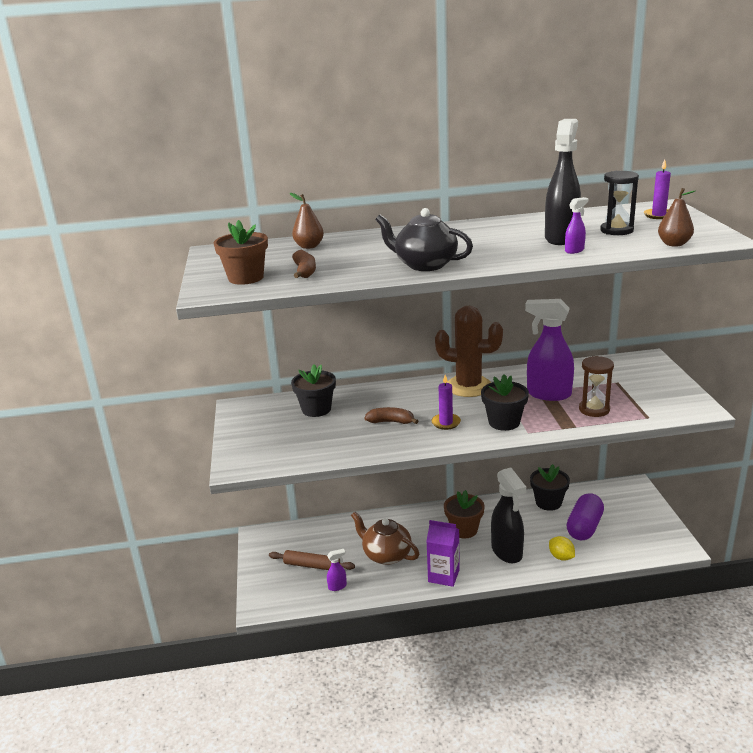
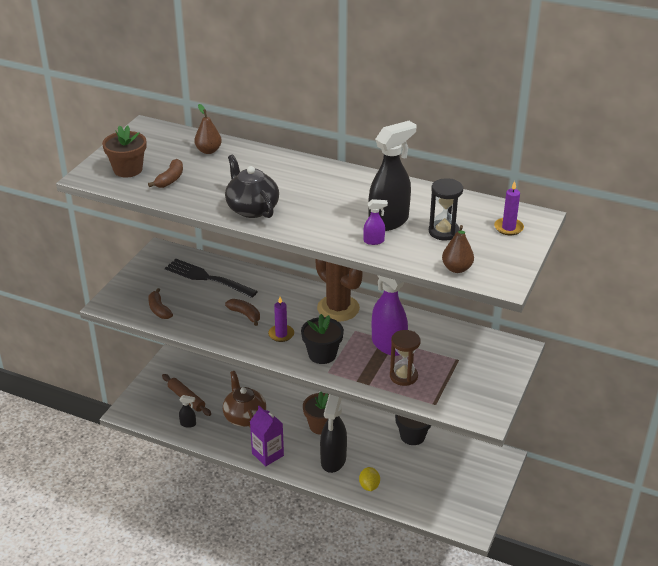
camera: 30 degrees right, 10 degrees up
(298, 450) = (159, 309): none -> brown banana
(316, 409) = (208, 278): black flower pot -> black fork
(337, 586) = (188, 424): purple spray bottle -> black spray bottle
(584, 527) = (416, 471): purple capsule -> none

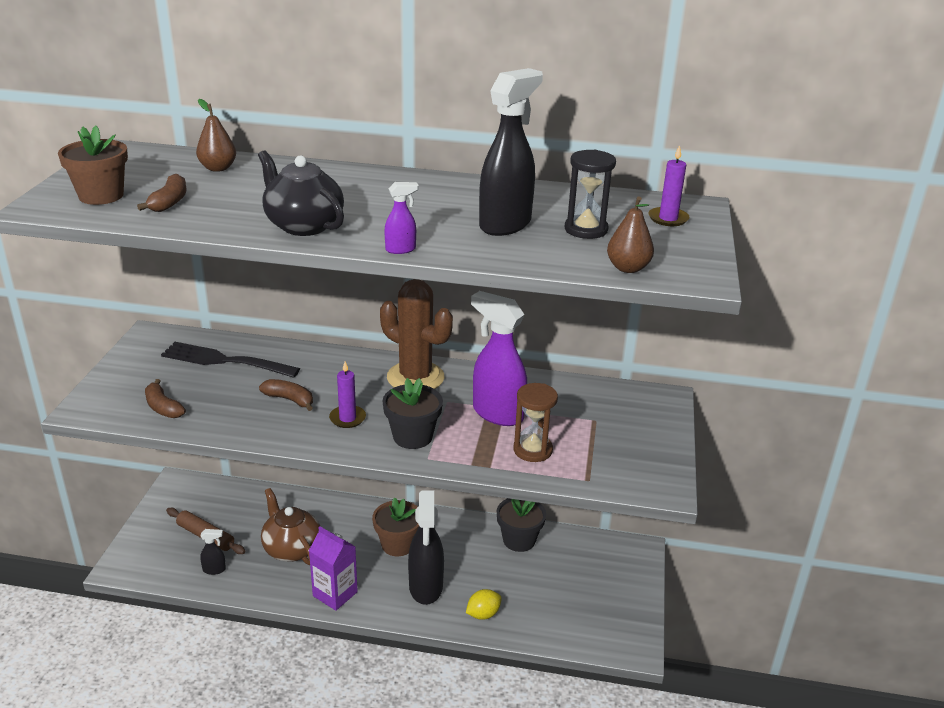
camera: 15 degrees left, 5 degrees down
(369, 486) = (483, 614): yellow lemon -> yellow lemon turned 75 degrees clockwise
(374, 241) = (496, 247): purple spray bottle -> purple spray bottle (401, 249)

